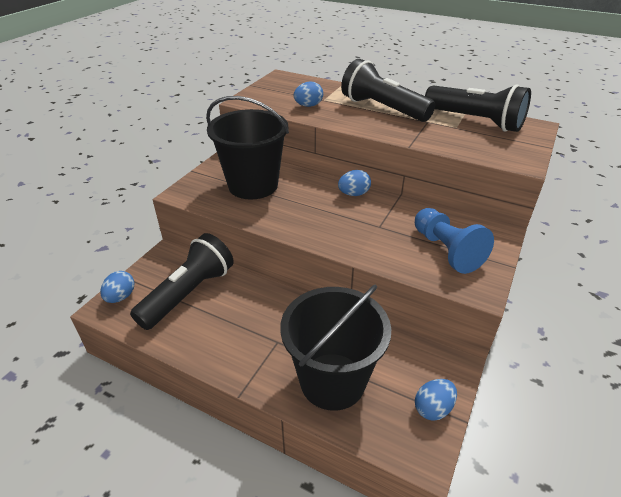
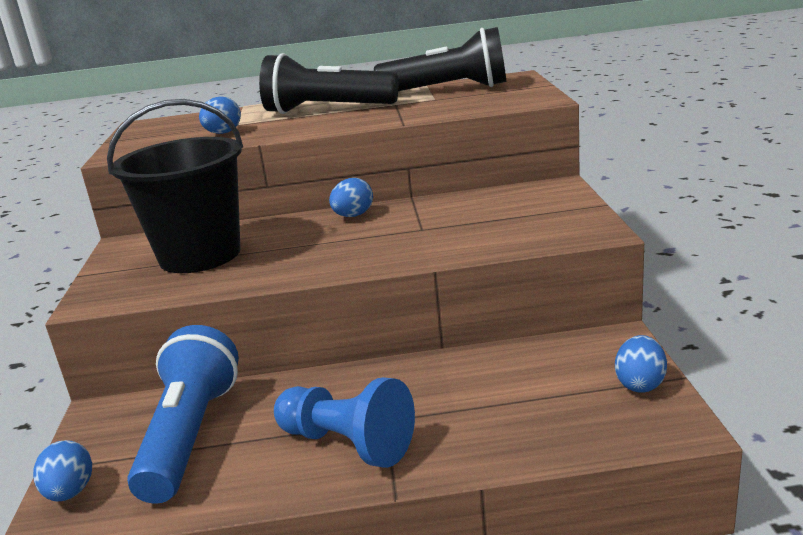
camera: 30 degrees left, 15 degrees down
(189, 293) = (190, 435): black flashlight -> blue flashlight
(332, 381) = (501, 419): black bucket -> none
(446, 250) = (523, 218): blue pawn -> blue pawn (347, 444)

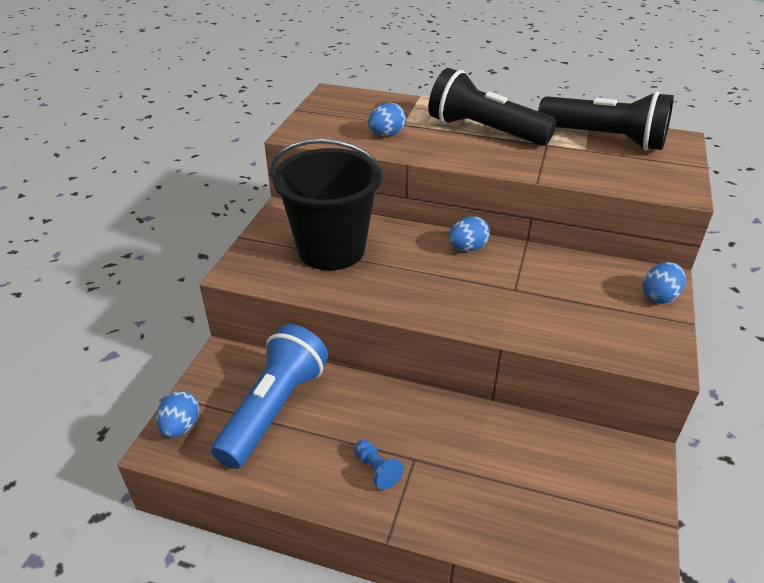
camera: 20 degrees right, 15 degrees up
(347, 444) = (376, 470): blue pawn -> blue pawn, size x0.49
(640, 384) = (633, 516): blue egg -> blue egg (659, 296)

